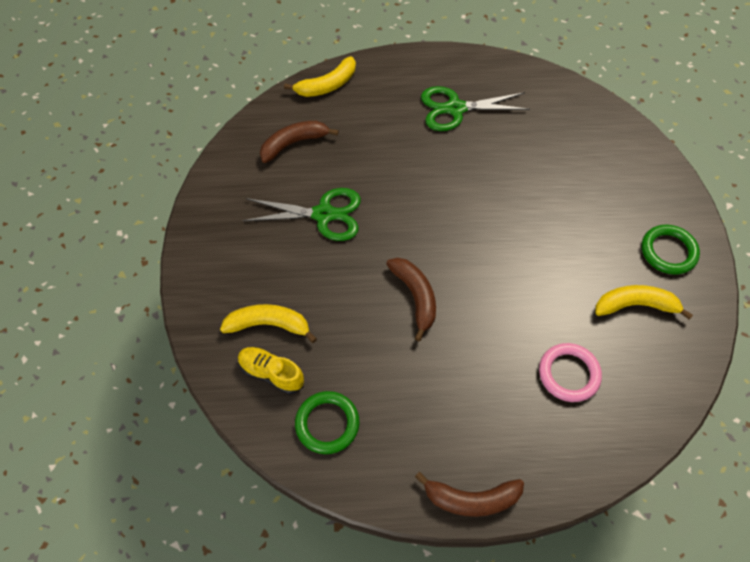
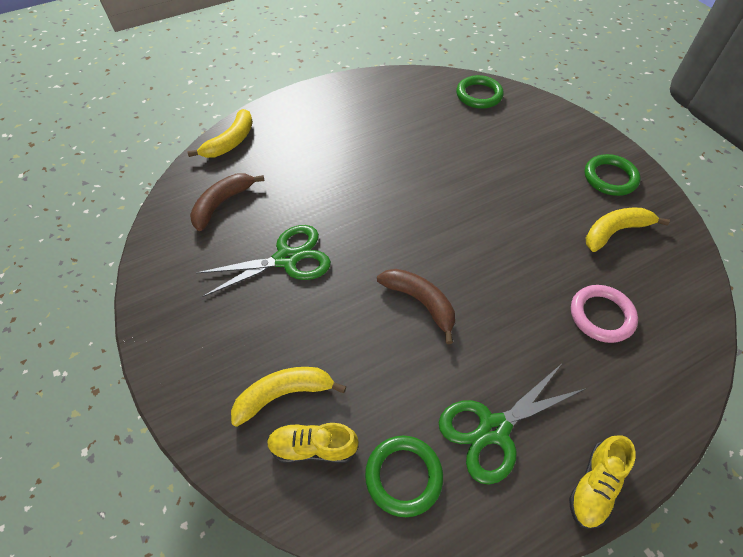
camera: 25 degrees left, 5 degrees down
(455, 109) = (362, 125): green scissors -> green scissors (493, 430)
(471, 499) = (594, 486): brown banana -> yellow shoe
(589, 116) = (479, 95): none -> green ring

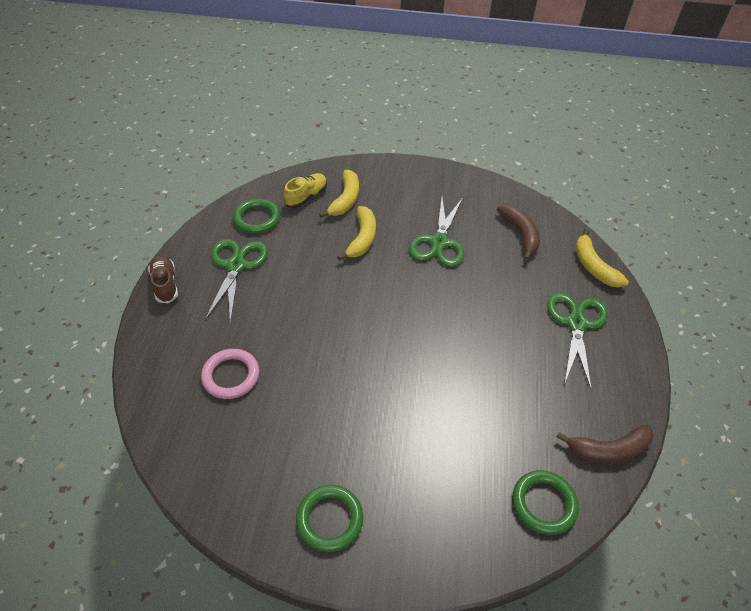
camera: 125 degrees right, 5 degrees down
(311, 130) = (576, 323): none -> green scissors
(420, 303) = (341, 286): brown banana -> brown banana (608, 449)
(594, 486) = (165, 284): yellow shoe -> brown shoe
(615, 232) = (276, 458): yellow banana -> yellow banana (362, 238)

